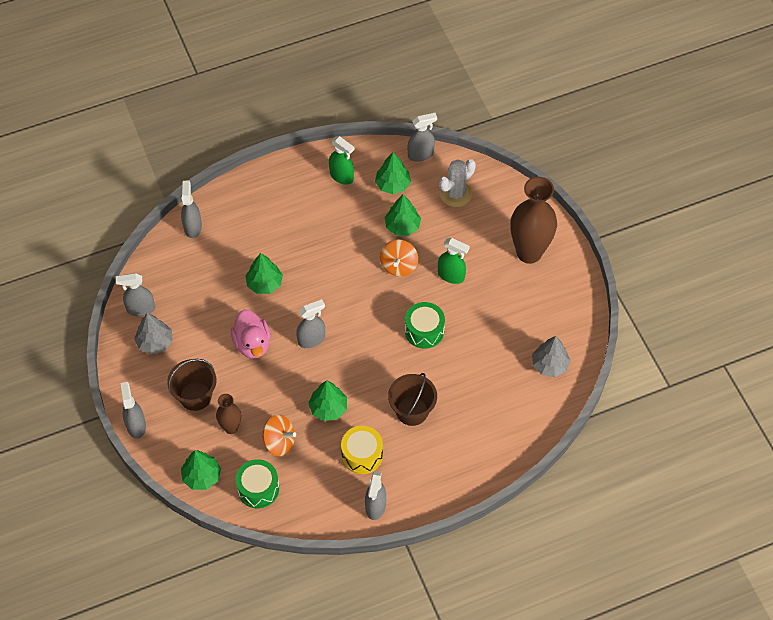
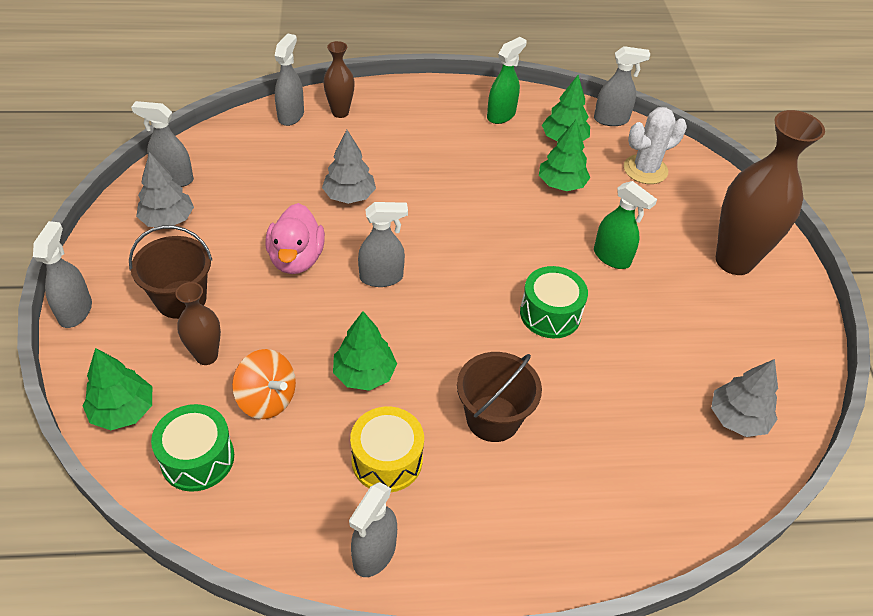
camera: 15 degrees right, 10 degrees down
(226, 212) = (340, 112): none -> brown vase
(264, 283) = (349, 196): green tree -> grey tree
(341, 176) = (501, 115): green spray bottle -> green spray bottle turned 105 degrees counterclockwise
(399, 265) = (541, 226): orange spinning top -> none

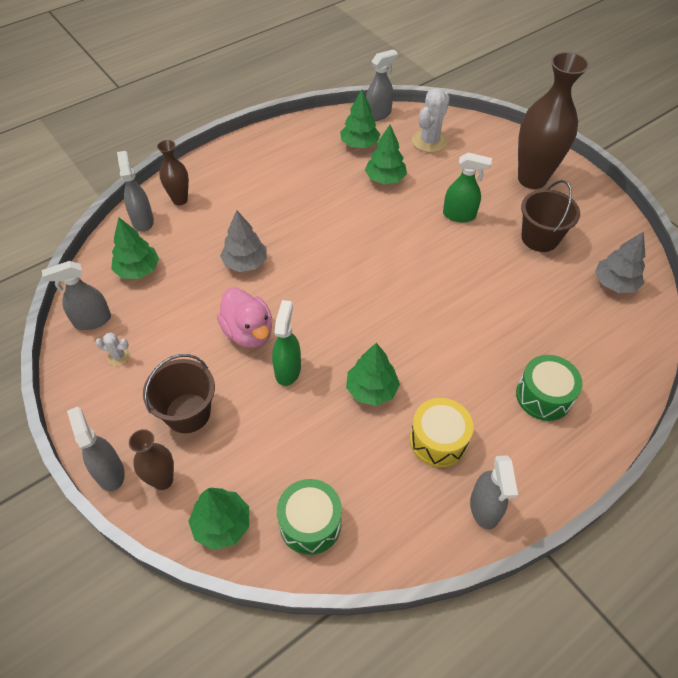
camera: 30 degrees left, 5 degrees up
(168, 220) = (118, 356): grey tree -> white cactus
(206, 356) = (247, 444): brown vase -> brown vase (163, 480)
(249, 155) = (138, 270): none -> green tree
(267, 399) = (320, 449): orange spinning top -> none
(381, 277) = (322, 312): grey spray bottle -> none
(493, 418) = (479, 369): brown bucket -> brown bucket (539, 238)
(501, 115) = (301, 146): green spray bottle -> green spray bottle (288, 370)
(550, 314) = (454, 276): green drum -> green drum (543, 396)

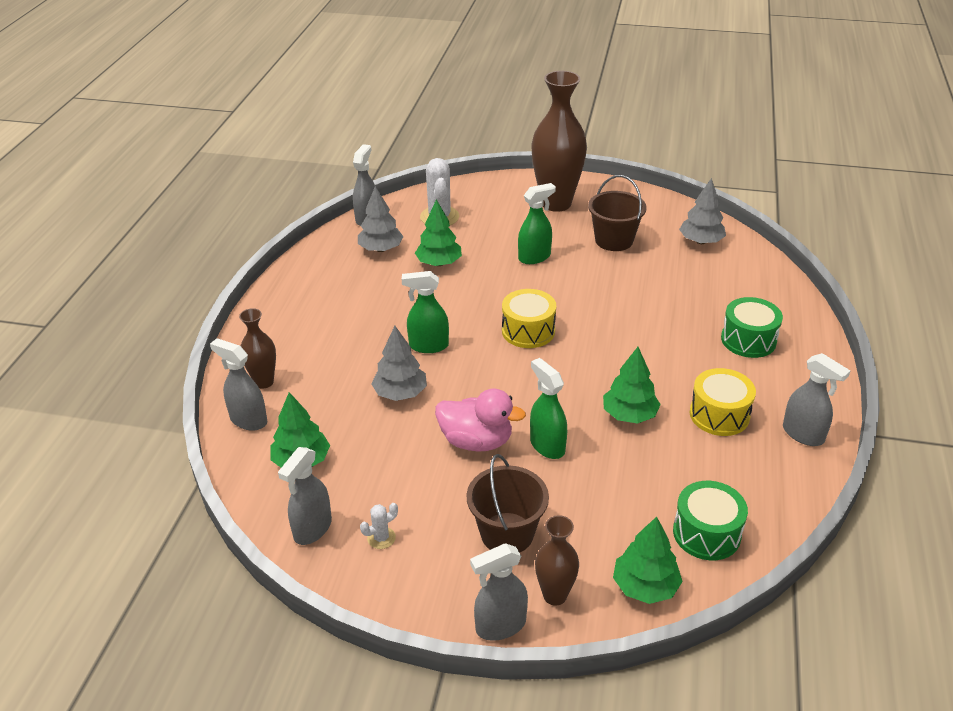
camera: 40 degrees left, 15 degrees down
(109, 472) = (500, 626): grey spray bottle -> grey spray bottle turned 45 degrees counterclockwise
(303, 239) = (428, 346): none -> green spray bottle
(359, 144) = (381, 249): green tree -> grey tree
(382, 272) = (528, 331): none -> yellow drum

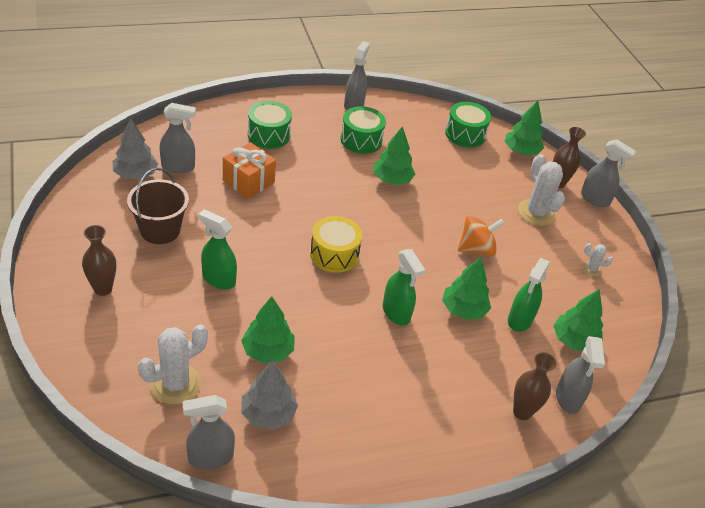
camera: 125 degrees left, 5 degrees up
(312, 529) = (617, 307): grey spray bottle -> grey spray bottle (178, 167)
(400, 393) = (463, 310): grey tree -> green tree
(476, 441) = (476, 249): pink duck -> orange spinning top
(507, 533) = (536, 213): brown bucket -> white cactus
(547, 445) = (451, 212): green spray bottle -> green spray bottle (520, 320)
(556, 203) = (103, 289): brown vase -> brown vase, size x0.51
(666, 305) = (248, 181): none -> orange gift
(719, 415) = (361, 140): yellow drum -> green drum

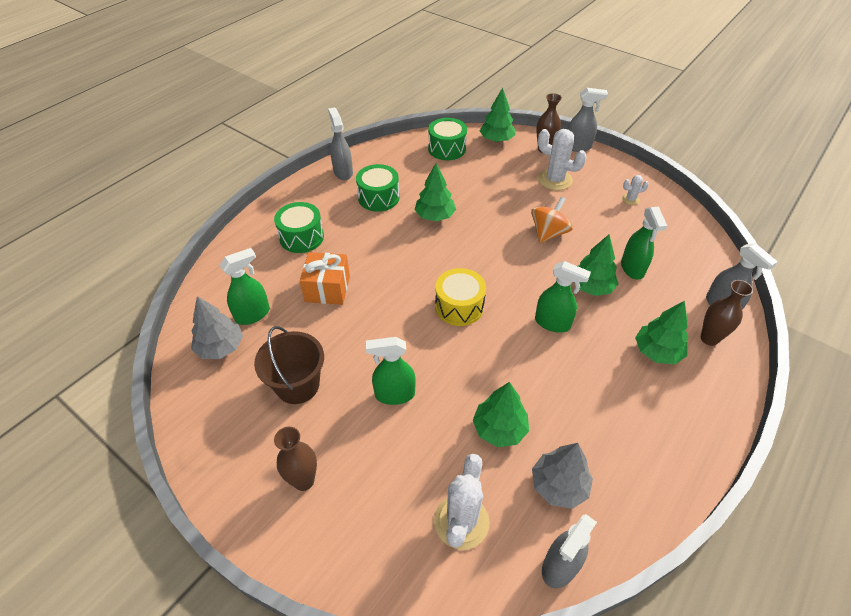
camera: 30 degrees left, 5 degrees up
(178, 167) = (253, 314): grey spray bottle -> green spray bottle
(574, 341) = (678, 260): green tree -> green tree (657, 352)

